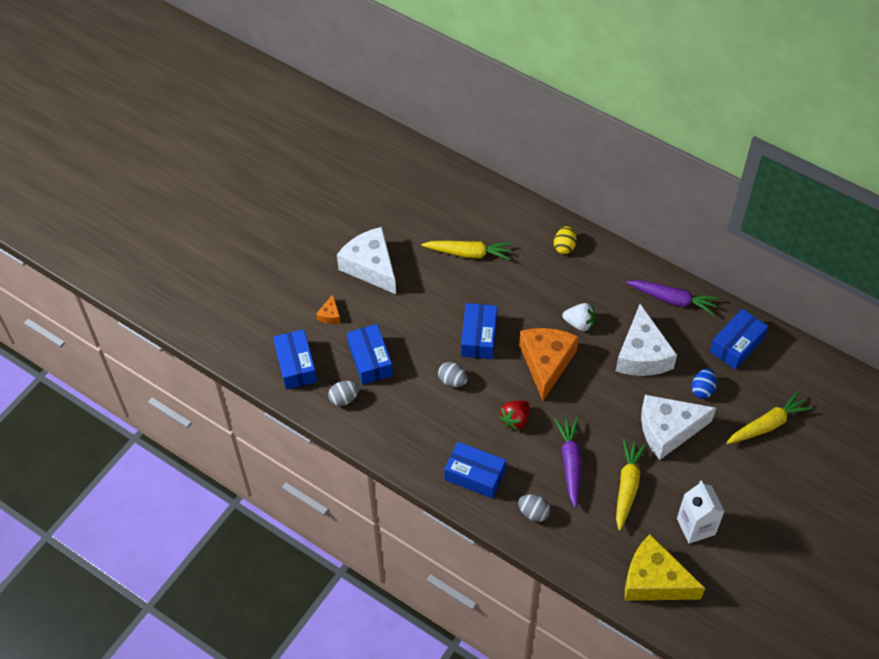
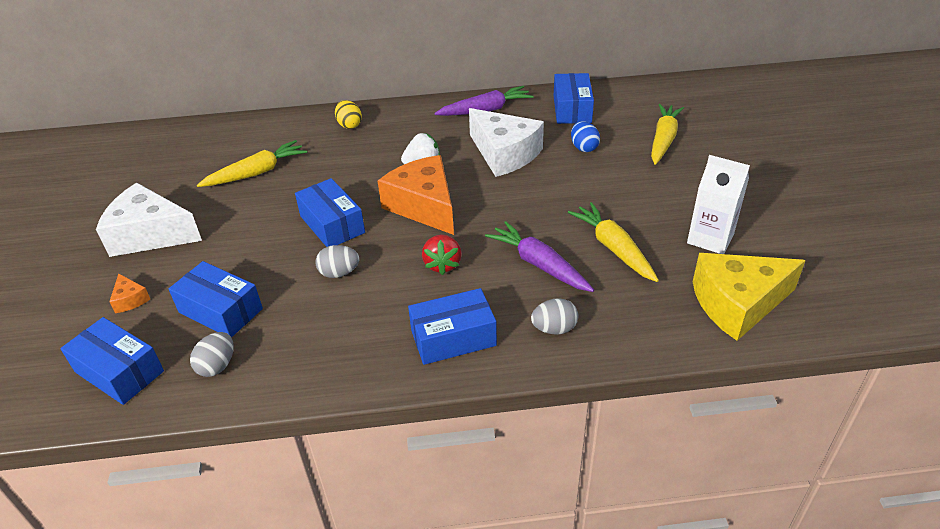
camera: 40 degrees left, 15 degrees down
(668, 430) = (593, 188): white cheese -> none

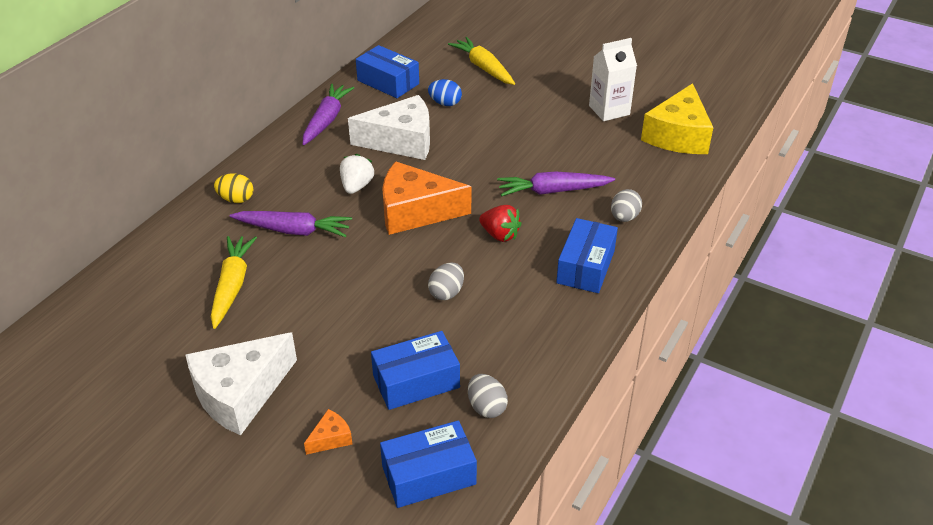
camera: 55 degrees left, 0 degrees up
(130, 299) = (331, 438): orange cheese -> orange cheese turned 45 degrees counterclockwise
(332, 224) = (376, 270): blue box -> none
(340, 165) = (293, 230): none -> purple carrot
(613, 248) = (573, 152): yellow carrot -> none

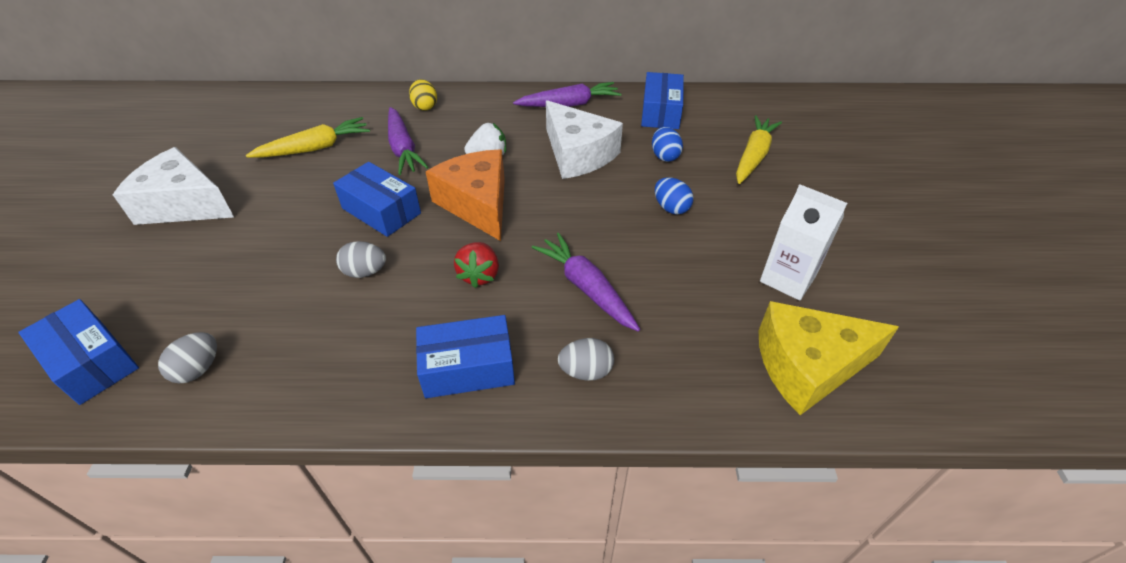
camera: 60 degrees right, 5 degrees up
(331, 438) = (136, 276): orange cheese -> none
(416, 381) = (225, 301): blue box -> blue box (381, 211)
(505, 125) = (671, 208): none -> blue egg

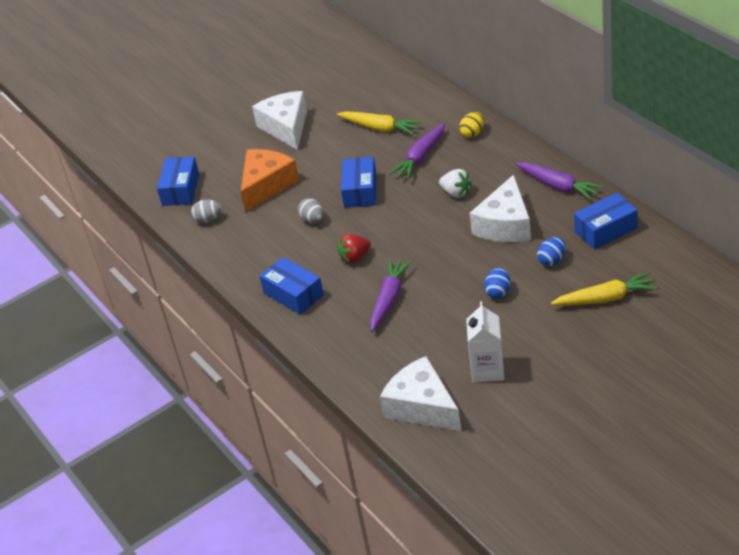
camera: 60 degrees right, 5 degrees down
(477, 204) = (408, 218): orange cheese -> orange cheese (266, 185)
(586, 371) = (332, 332): grey egg -> none
(807, 366) = (422, 406): yellow cheese -> white cheese

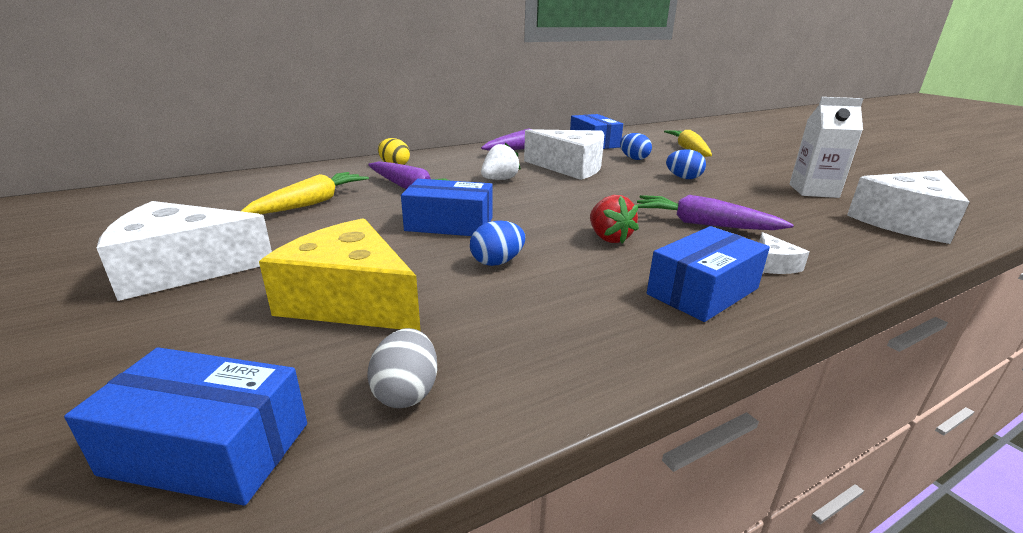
camera: 90 degrees left, 15 degrees down
(266, 185) = (351, 300): orange cheese -> yellow cheese
(312, 220) = (497, 262): grey egg -> blue egg
(331, 325) = (774, 265): none -> white cheese

